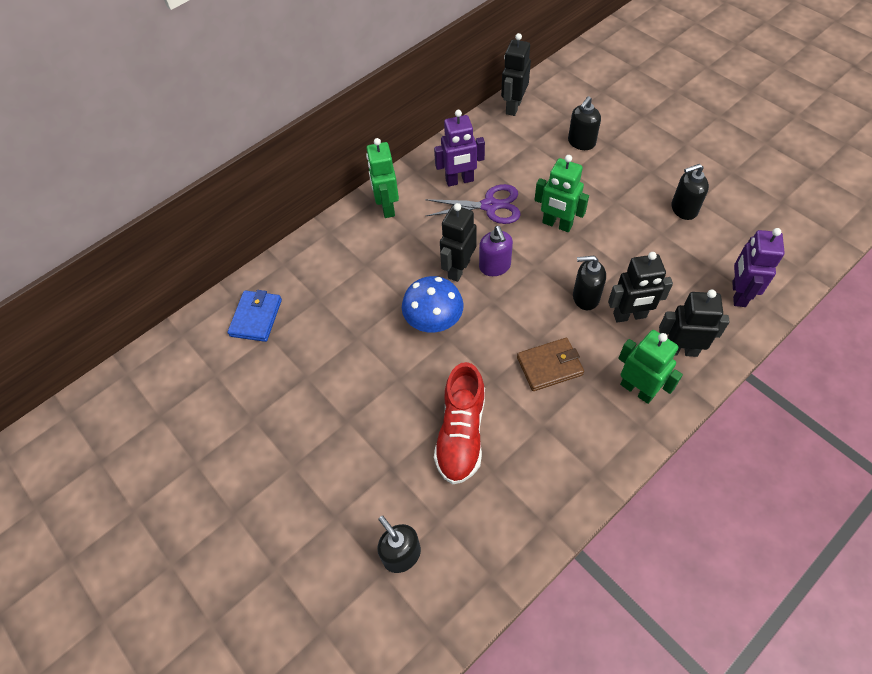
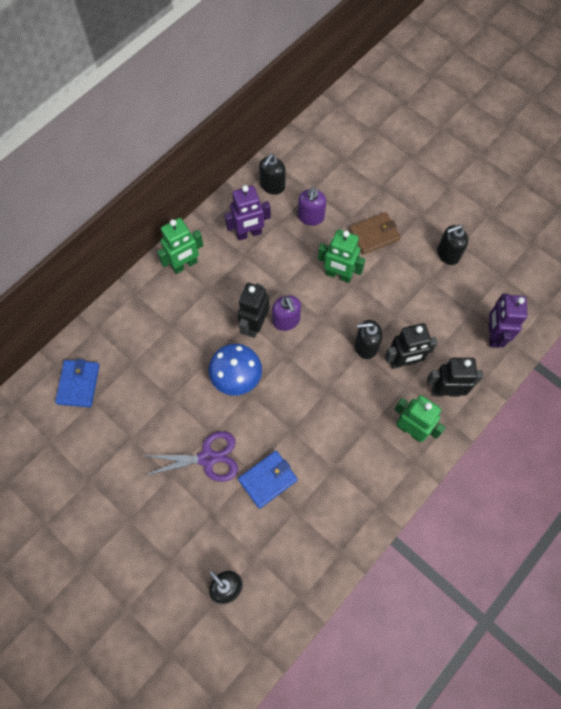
camera: 10 degrees left, 10 degrees up
(387, 207) = (185, 265): green robot -> green robot turned 105 degrees counterclockwise
(461, 433) = (268, 480): red shoe -> blue wallet
(490, 206) = (278, 259): purple scissors -> purple scissors (207, 458)
(513, 107) = (293, 151): black robot -> none
(529, 168) = (311, 217): none -> purple soap dispenser
(549, 366) = (338, 413): brown wallet -> brown wallet (374, 235)
(581, 142) = (357, 188): black soap dispenser -> black soap dispenser (272, 186)

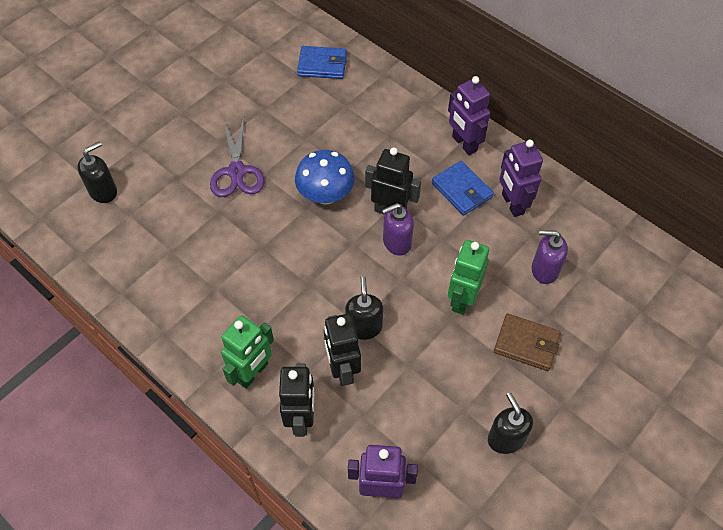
camera: 90 degrees right, 10 degrees down
(185, 265) = (464, 144): green robot -> purple robot
(268, 480) = (208, 225): blue wallet -> blue wallet (461, 190)
(272, 186) = (585, 228): black soap dispenser -> none
(374, 235) = (526, 344): brown wallet -> brown wallet turned 45 degrees counterclockwise

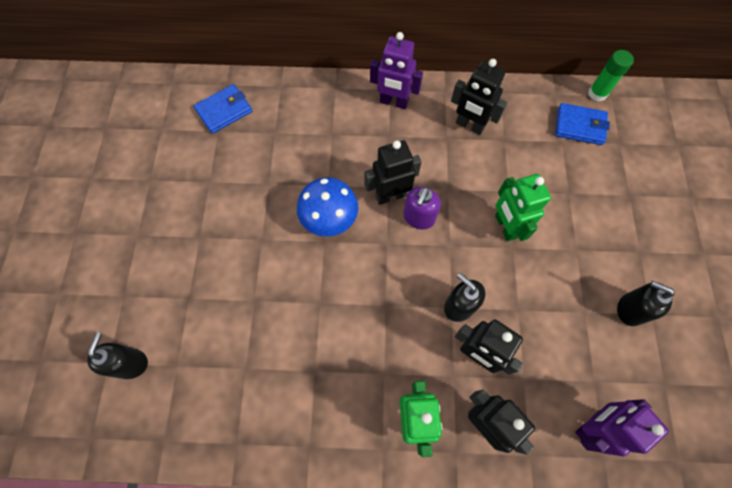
camera: 40 degrees left, 10 degrees up
(237, 171) = (237, 253): purple scissors -> none
(461, 190) = (426, 140): blue wallet -> blue wallet (579, 126)
(512, 204) = (469, 126): purple robot -> black robot
(526, 344) = (576, 226): brown wallet -> none
(544, 270) = (536, 160): purple soap dispenser -> none
(664, 257) = (597, 93): none -> green glue stick

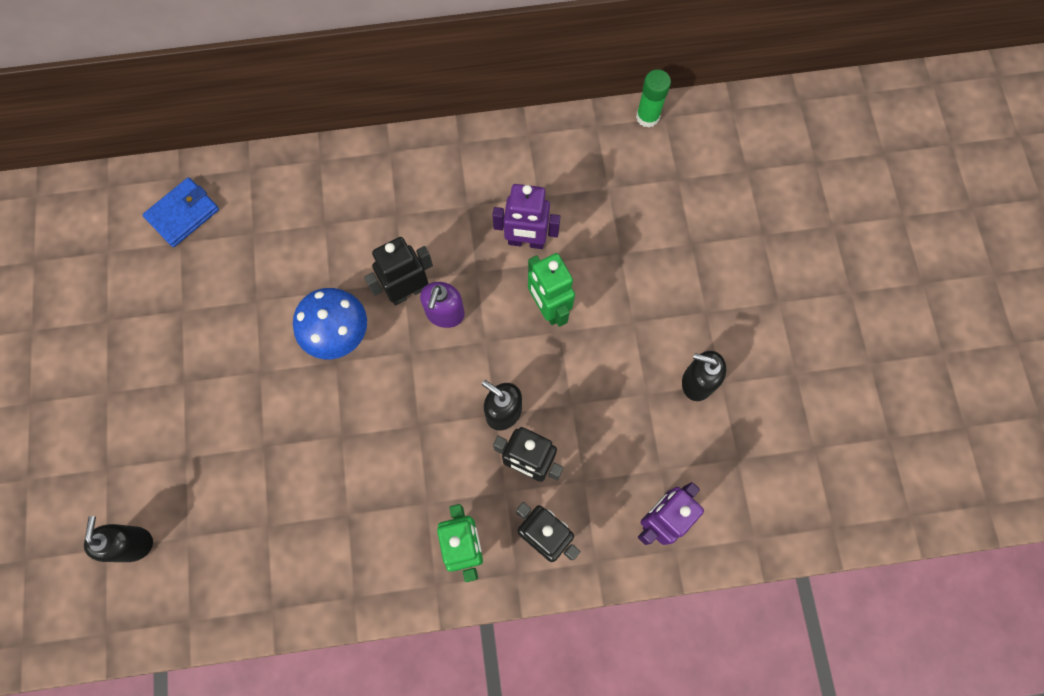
camera: 10 degrees left, 5 degrees up
(393, 102) = (396, 168): purple robot -> purple robot (526, 241)
(469, 126) = (494, 185): black robot -> none
(579, 126) = (628, 164): blue wallet -> none

